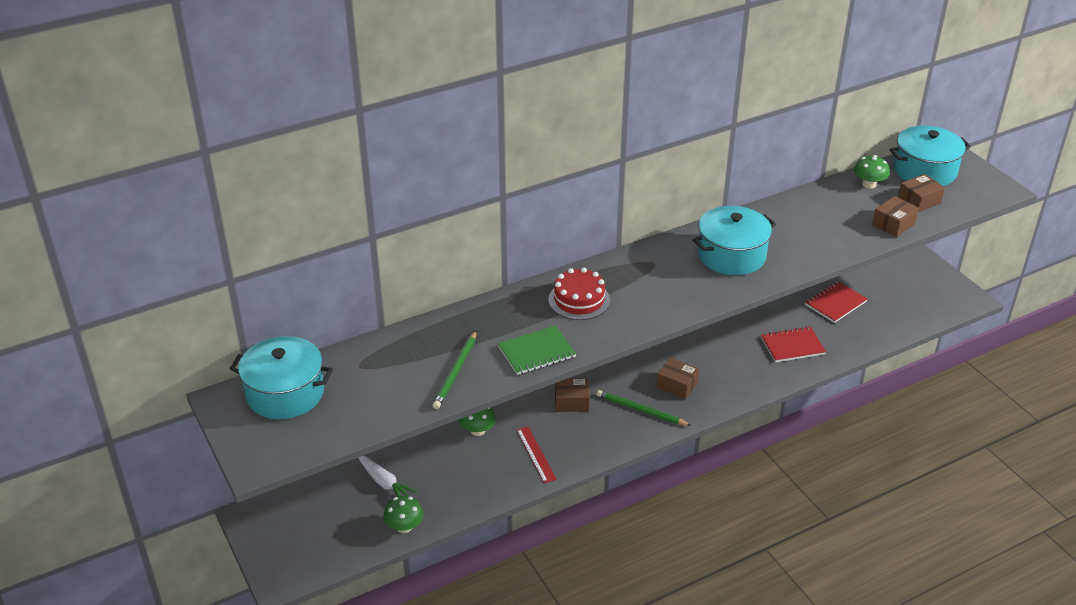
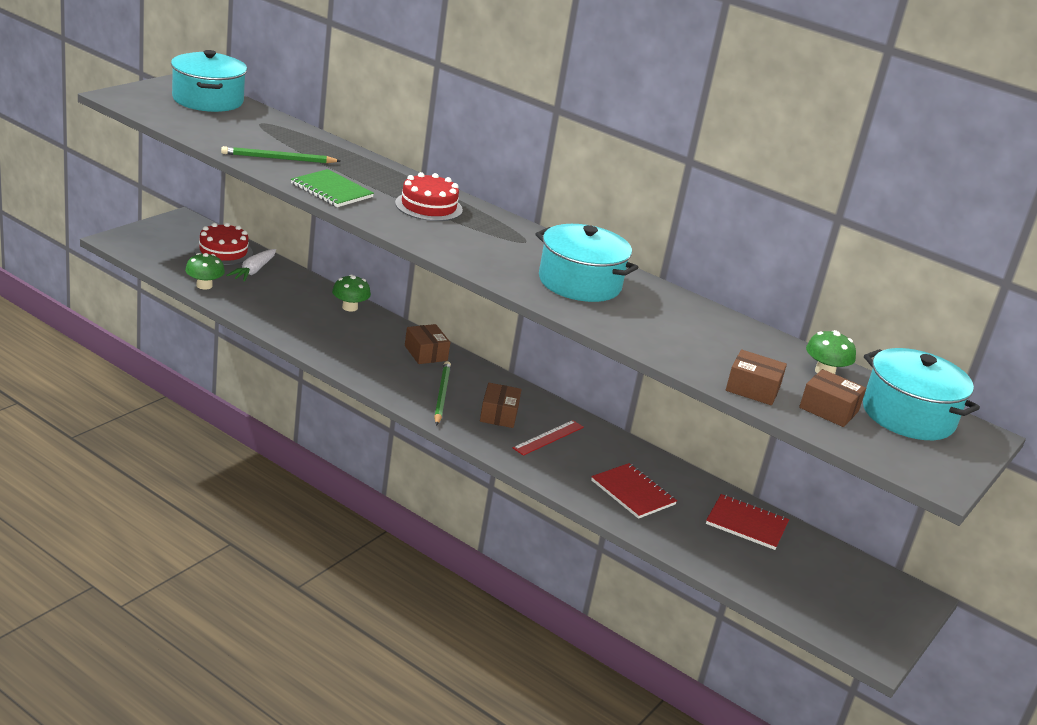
camera: 60 degrees right, 10 degrees down
(335, 497) = (223, 251): none -> red cake
(536, 454) = (336, 340): red ruler -> red ruler (548, 437)

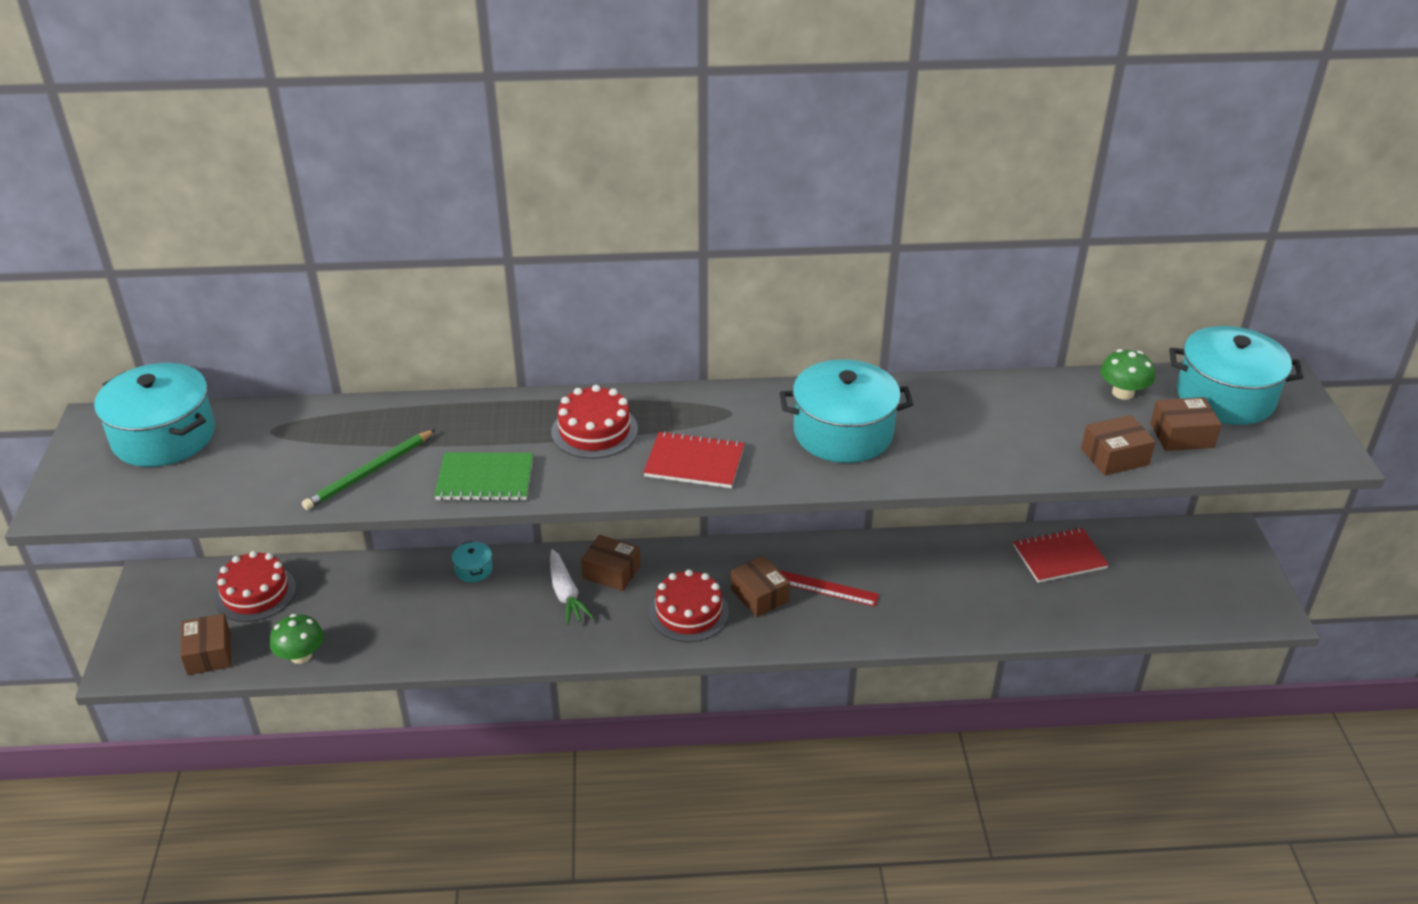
camera: 35 degrees left, 10 degrees up
(163, 259) = (209, 654): none -> brown box
(253, 271) = (321, 595): white carrot -> white carrot (565, 593)
(350, 307) = (473, 569): green mushroom -> turquoise pot
(441, 395) = (688, 612): green pencil -> red cake
(548, 437) = (826, 588): red ruler -> red ruler turned 75 degrees counterclockwise
(633, 492) = (955, 595): red notebook -> red notebook (694, 462)

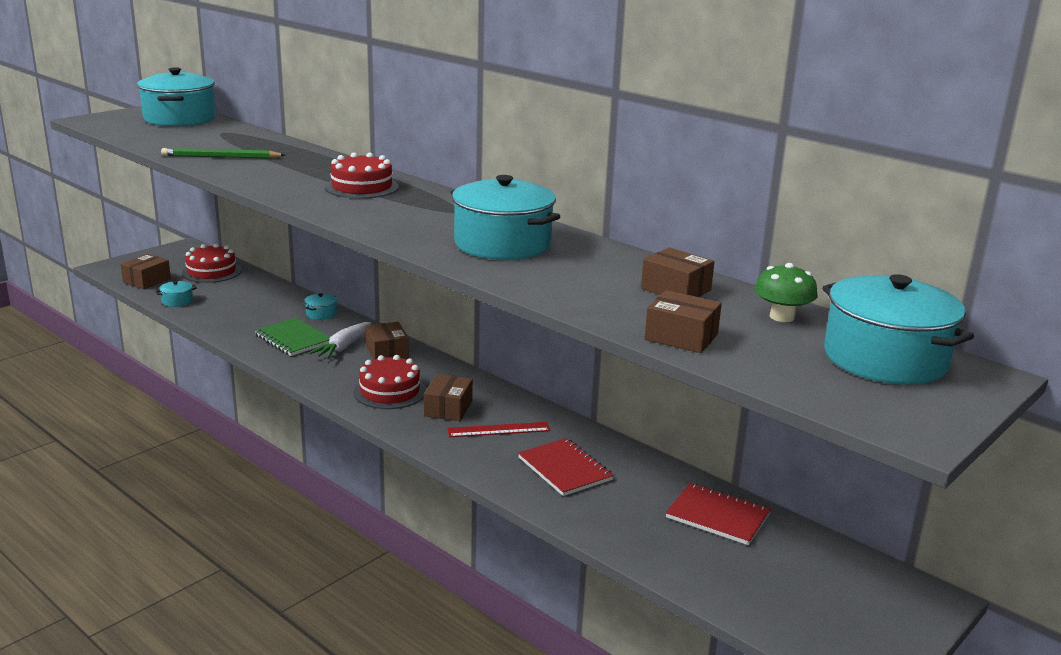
camera: 45 degrees right, 15 degrees down
(301, 655) = (177, 301): green mushroom -> turquoise pot
(485, 479) = (261, 179): green notebook -> green notebook (293, 339)
(694, 462) = (379, 217): red notebook -> red notebook (564, 469)
(826, 588) = (498, 430): red ruler -> red ruler turned 75 degrees counterclockwise
(1181, 435) = (777, 355): brown box -> brown box (676, 289)

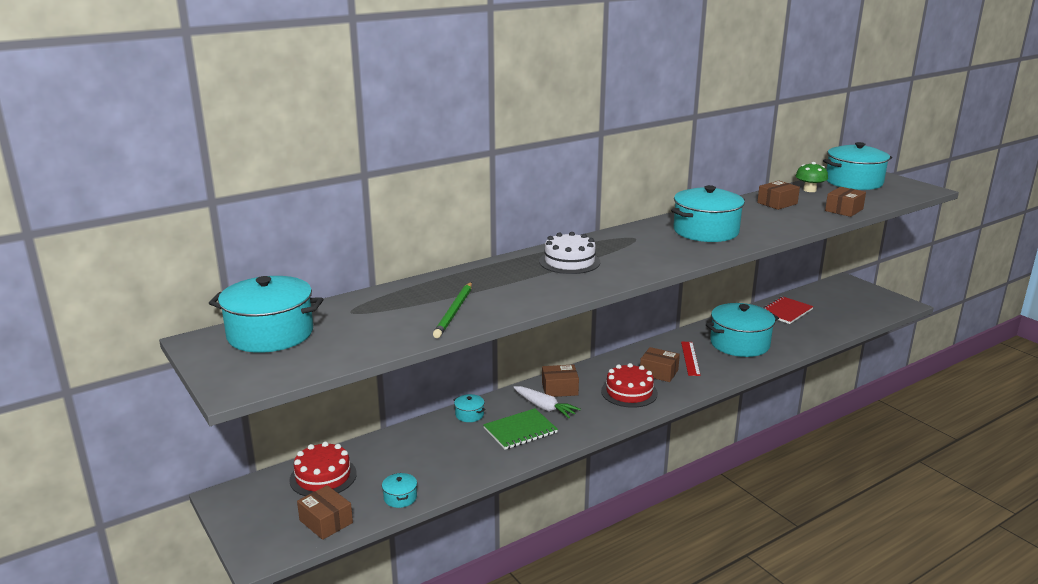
camera: 75 degrees left, 0 degrees up
(362, 187) = (569, 261): red cake -> white cake
(564, 469) = (739, 344): red notebook -> turquoise pot

